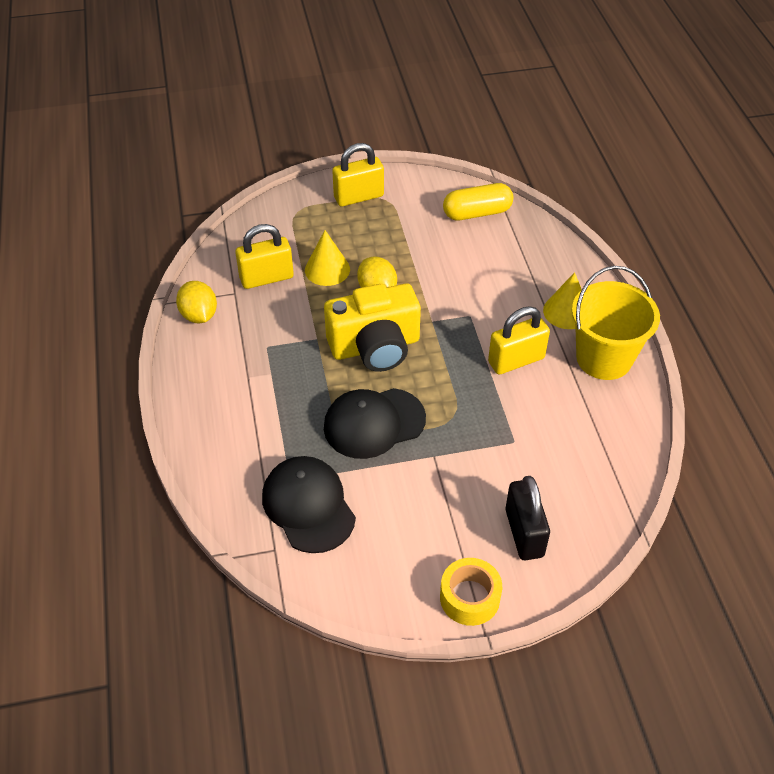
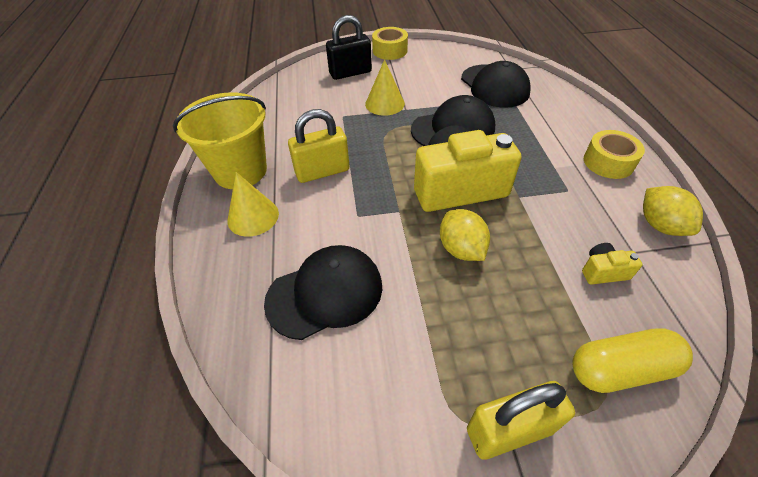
camera: 175 degrees left, 0 degrees up
(211, 380) = (608, 162): none -> yellow tape
(266, 278) = (603, 271): yellow padlock -> yellow camera
(327, 269) = (528, 281): yellow cone -> yellow cone (384, 103)
(477, 213) = (314, 378): yellow capsule -> yellow capsule (620, 369)
(483, 256) = (325, 293): none -> black cap
(524, 533) = (350, 73): black padlock -> black padlock turned 75 degrees clockwise

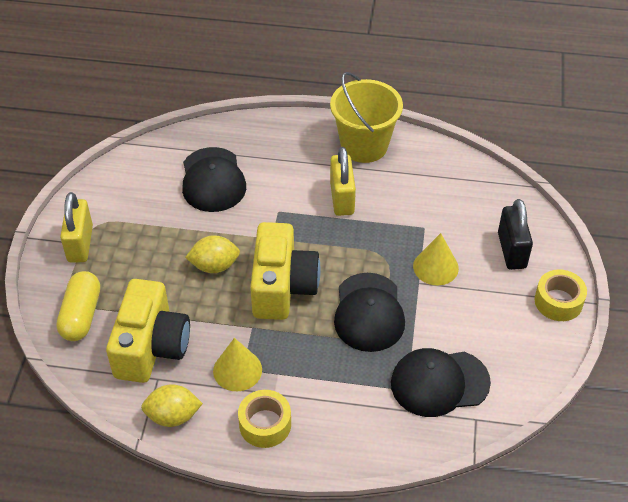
camera: 105 degrees right, 0 degrees up
(253, 216) = (304, 149): yellow cone -> yellow cone (237, 370)
(603, 271) = (151, 347): yellow camera -> yellow camera, size x2.39

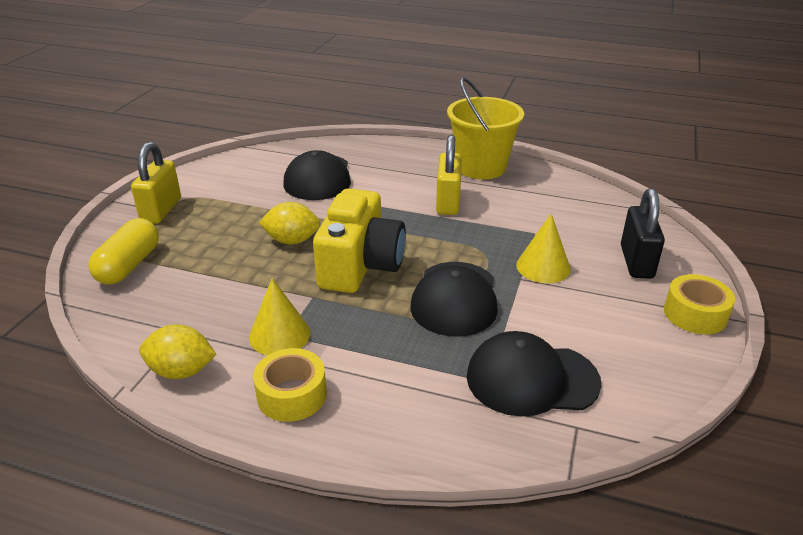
camera: 10 degrees right, 15 degrees down
(151, 347) = (190, 301): yellow camera -> none

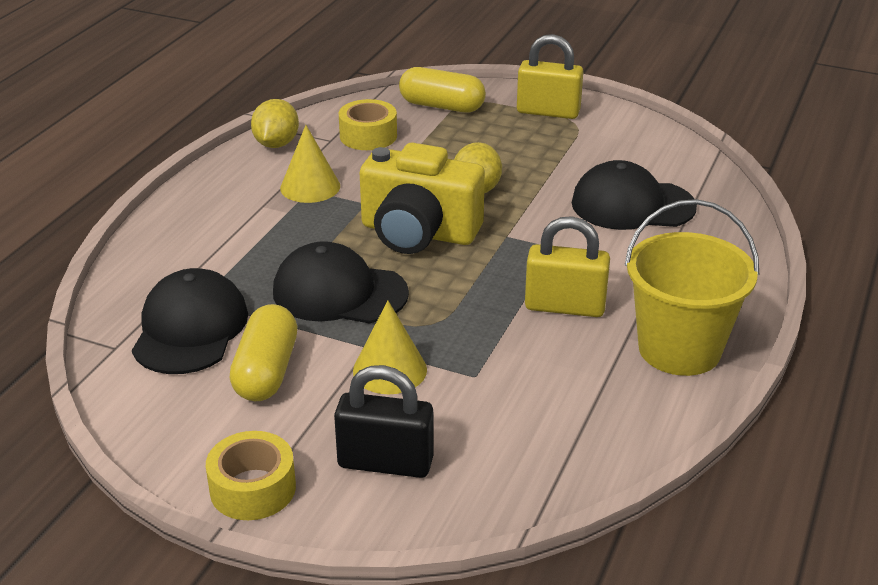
camera: 95 degrees right, 0 degrees up
(292, 395) = (226, 194): yellow tape -> yellow tape (368, 136)
(570, 325) = (266, 371): none -> yellow capsule

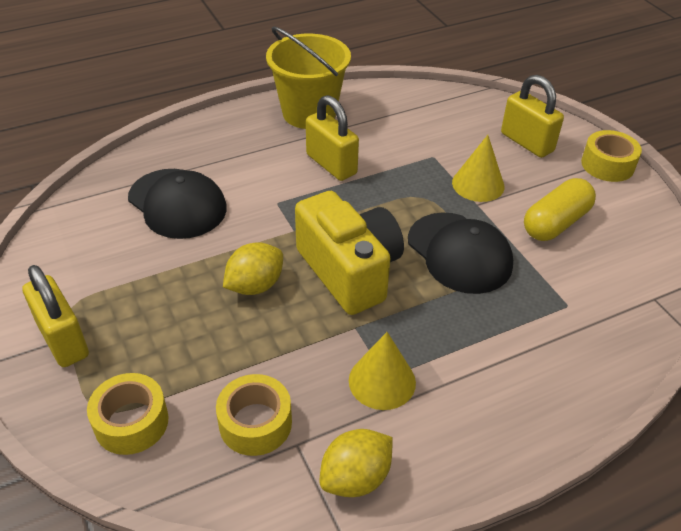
camera: 140 degrees left, 10 degrees up
(190, 329) = (589, 283): black cap -> none
(385, 462) = (526, 142): black padlock -> yellow padlock
(442, 106) = (131, 422): yellow capsule -> yellow tape

